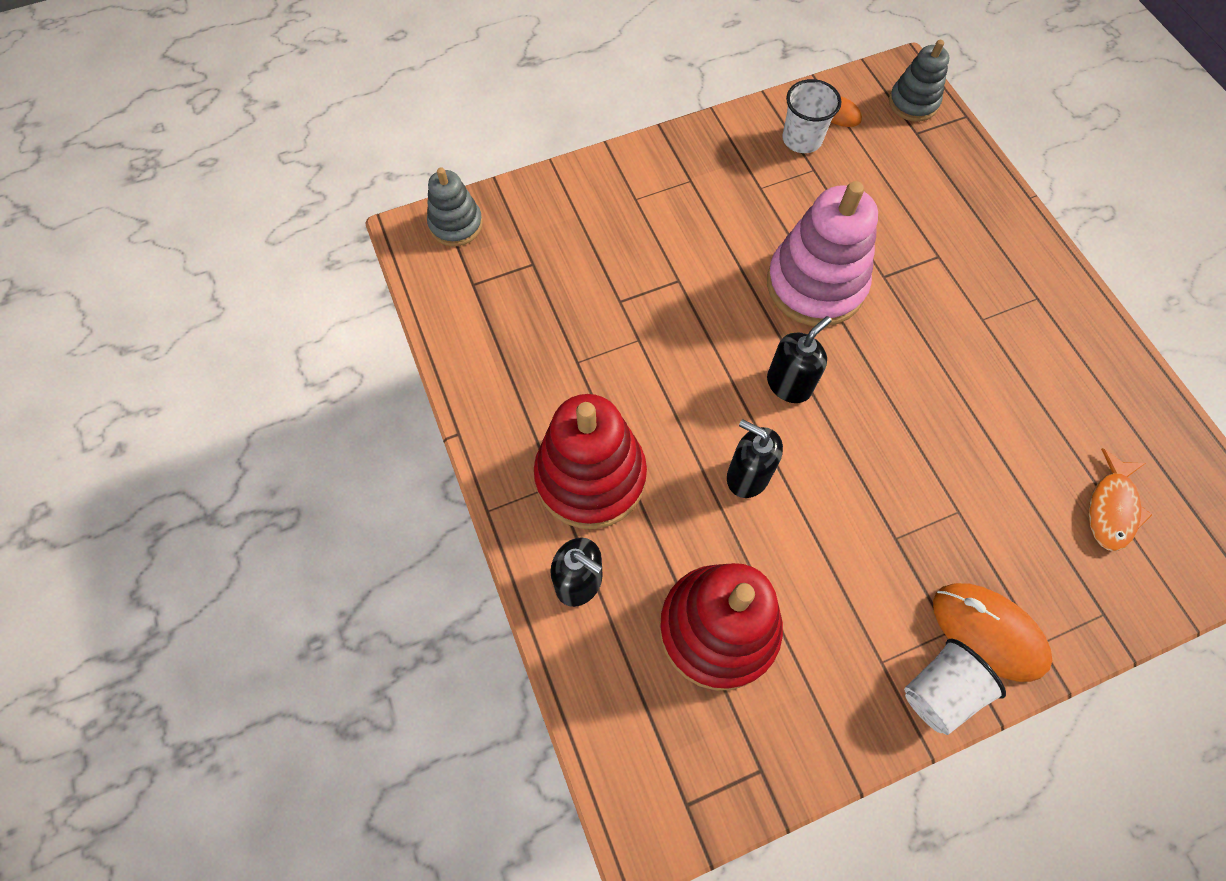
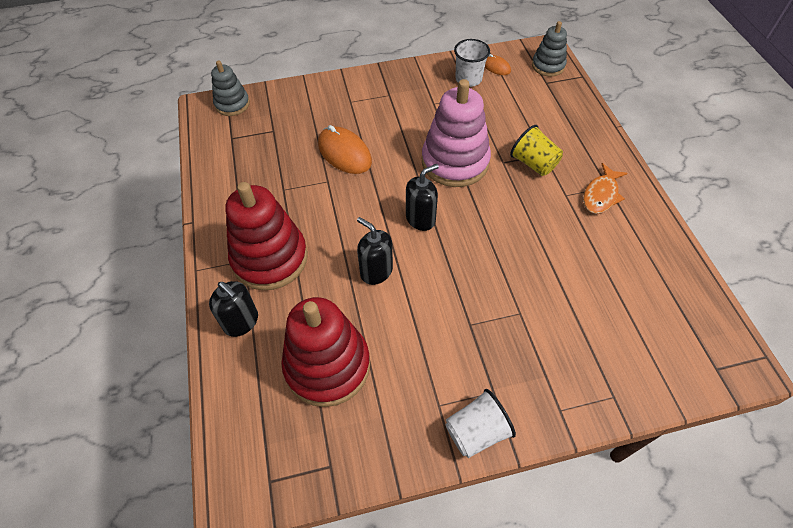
camera: 10 degrees right, 10 degrees down
(927, 273) = (533, 164): none -> yellow cup
(988, 632) = (523, 396): orange mouse -> orange mouse (344, 153)
(1111, 508) = (634, 325): orange fish -> orange fish (601, 195)

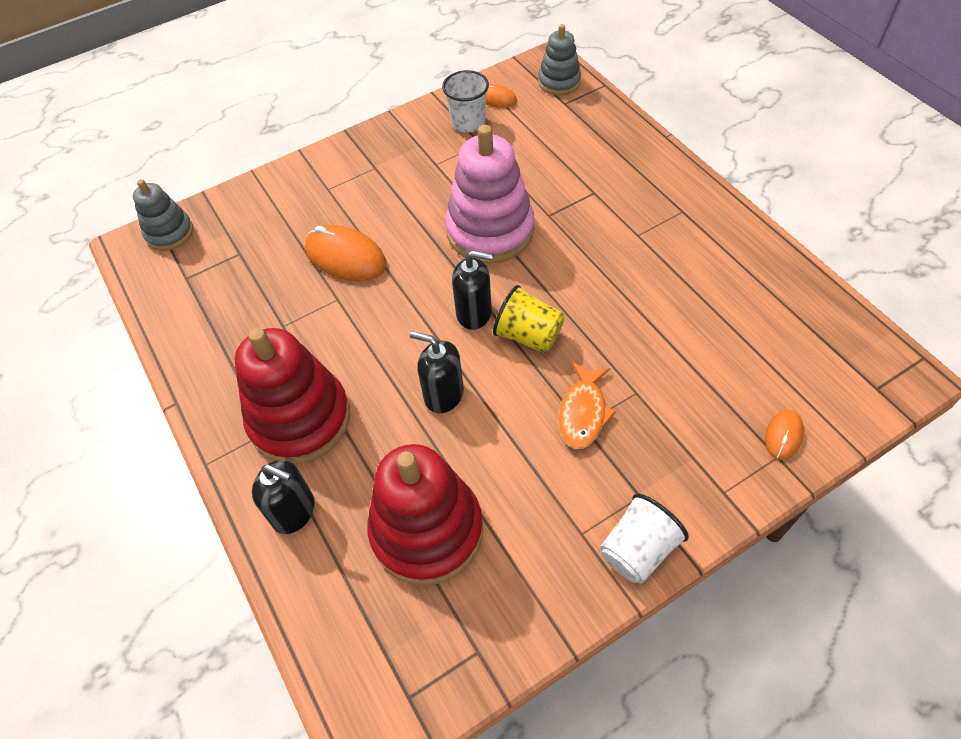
camera: 15 degrees left, 0 degrees up
(420, 219) = (474, 313): black soap dispenser -> black soap dispenser turned 60 degrees clockwise
(533, 164) = (586, 207): yellow cup -> yellow cup (528, 335)
(601, 195) = (678, 223): orange fish -> orange fish (583, 412)
(624, 382) = (783, 435): none -> orange mouse

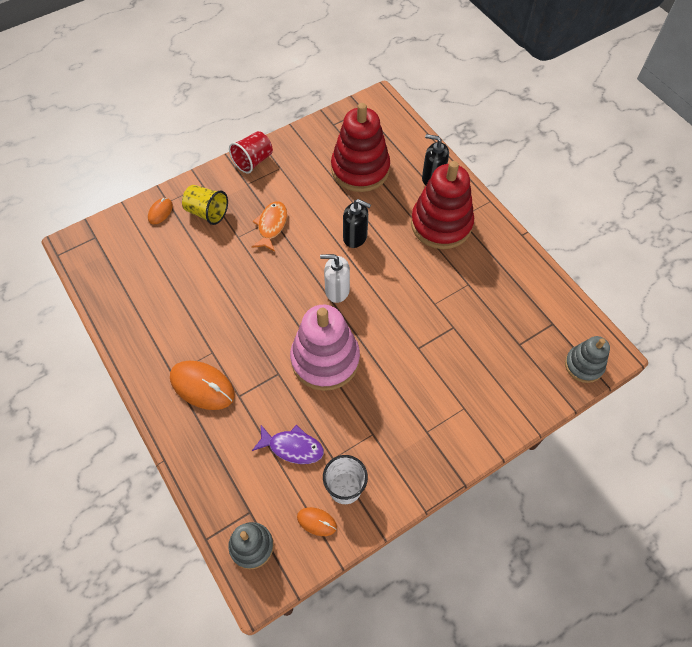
camera: 175 degrees right, 5 degrees up
(345, 257) = (435, 338): orange mouse -> orange mouse (202, 386)
(474, 313) = (337, 290): black soap dispenser -> white soap dispenser
(525, 150) = (292, 447): none -> purple fish
(528, 335) = (300, 274): yellow cup -> yellow cup (207, 212)
(637, 550) = (253, 161): white cup -> red cup

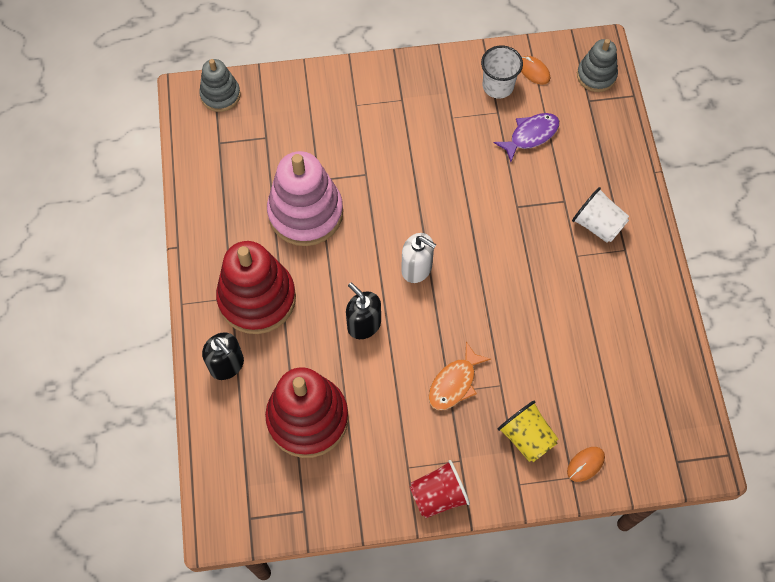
camera: 155 degrees left, 5 degrees up
(202, 386) = (597, 225): orange mouse -> white cup
(292, 447) = (530, 135): purple fish -> purple fish turned 105 degrees clockwise
(325, 359) = (464, 201): pink stacking toy -> pink stacking toy (305, 213)

